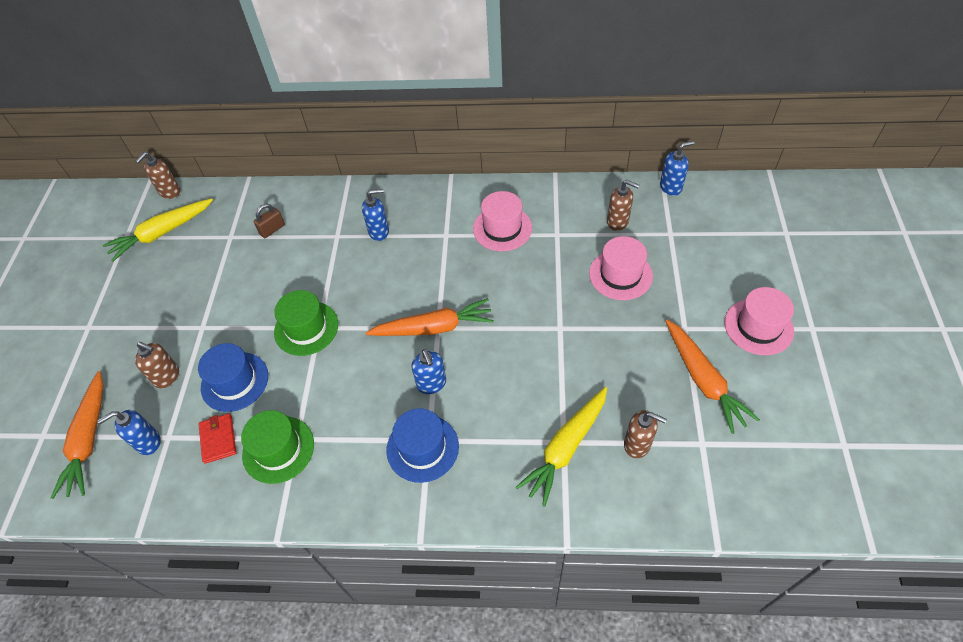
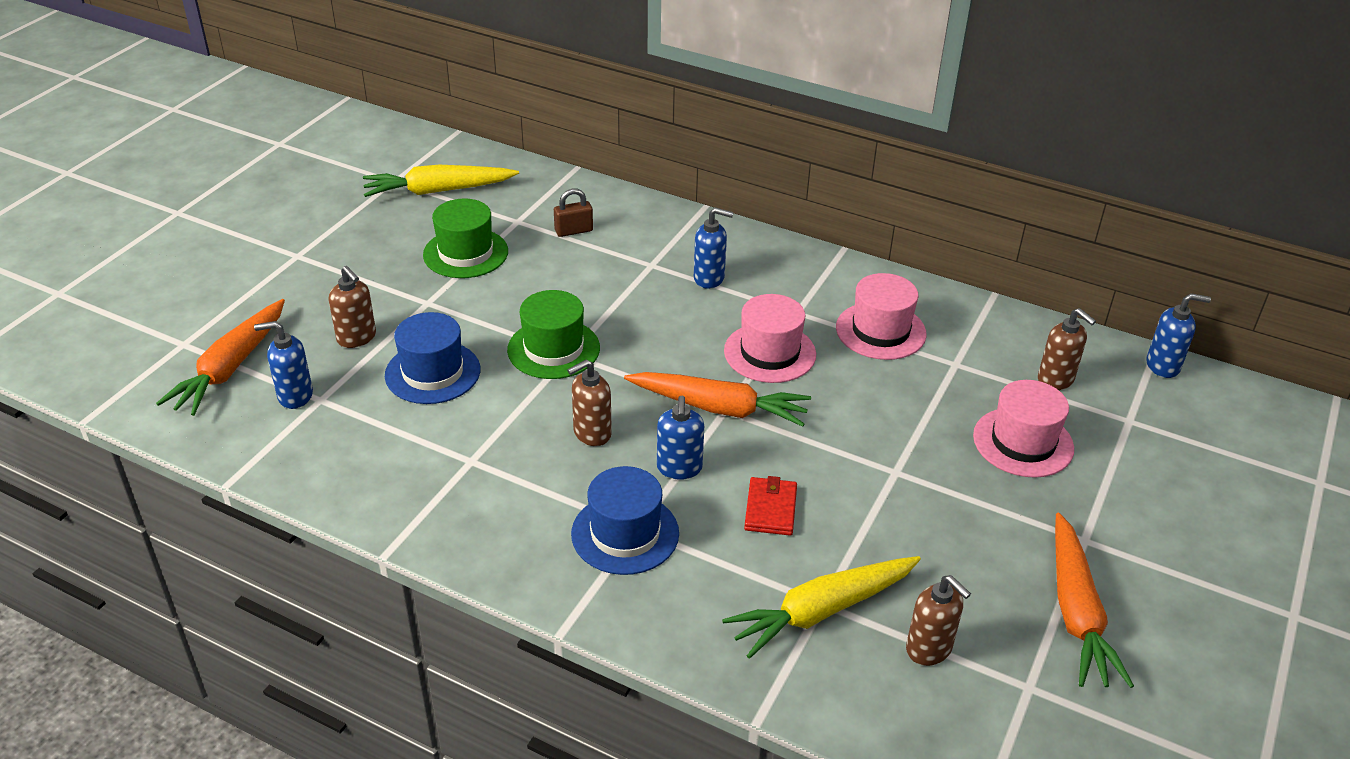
camera: 20 degrees right, 15 degrees down
(169, 192) = (472, 151): brown soap dispenser -> brown soap dispenser (591, 433)
(218, 439) = (377, 424): red wallet -> red wallet (770, 509)
(278, 449) = (442, 463): green hat -> green hat (465, 253)
(758, 327) = (1204, 581): pink hat -> pink hat (770, 353)

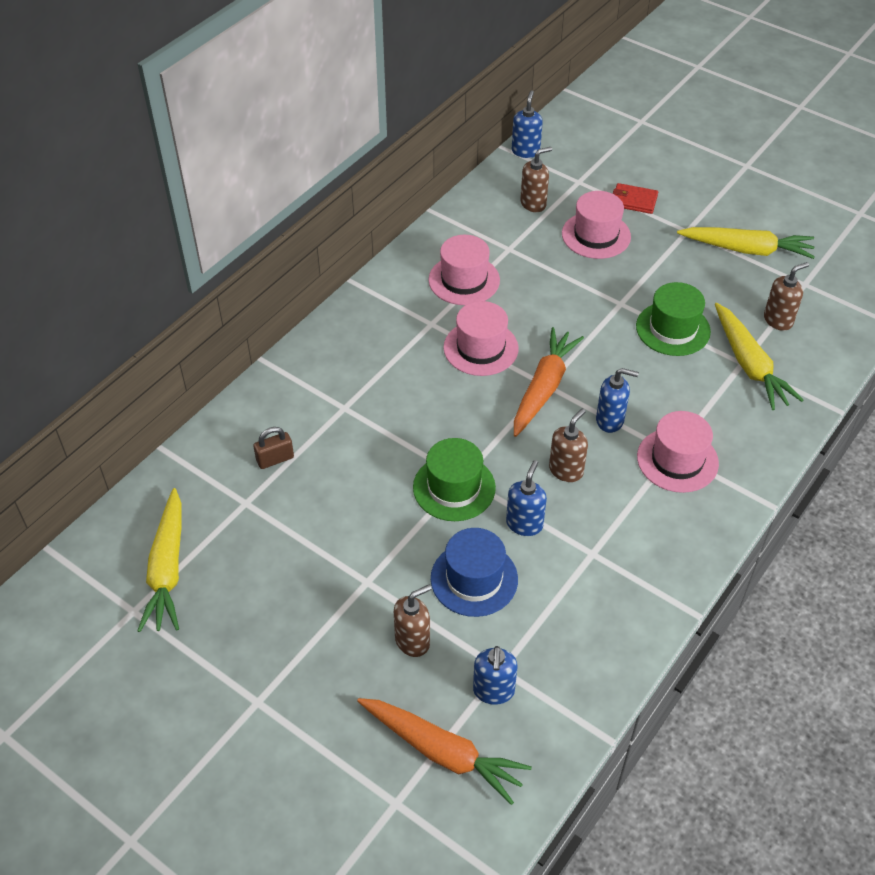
camera: 80 degrees left, 10 degrees up
(465, 253) = (291, 548): green hat -> green hat (673, 329)
(573, 231) = (275, 459): brown padlock -> brown padlock turned 75 degrees clockwise
(591, 433) = (566, 470): brown soap dispenser -> brown soap dispenser turned 120 degrees counterclockwise
(625, 533) = (677, 460): blue hat -> pink hat
(709, 278) = (374, 371): blue soap dispenser -> blue soap dispenser (524, 524)
(770, 509) = (655, 375): red wallet -> red wallet (634, 201)
(1076, 612) = (747, 249): orange carrot -> yellow carrot

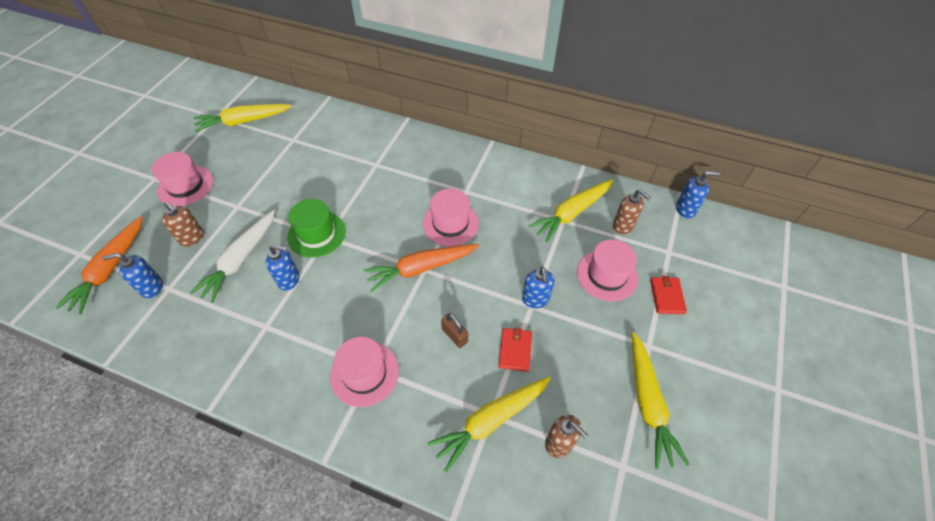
camera: 75 degrees right, 5 degrees up
(275, 459) = (327, 144): brown padlock -> brown padlock (455, 335)
(464, 280) = (517, 200): pink hat -> pink hat (185, 186)
(474, 579) = (240, 260): blue hat -> white carrot
(501, 239) = (571, 213): none -> yellow carrot
(543, 388) = (421, 268): orange carrot -> orange carrot turned 150 degrees clockwise
(566, 470) = (342, 297): brown soap dispenser -> none
(610, 420) = (397, 318): blue soap dispenser -> blue soap dispenser (535, 299)
(673, 329) = (515, 350): green hat -> red wallet

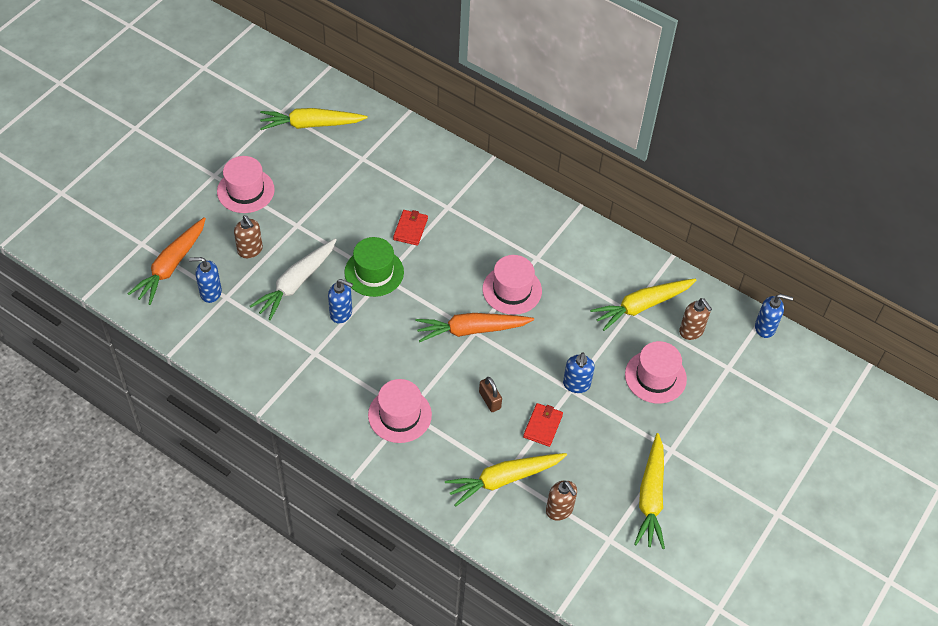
camera: 10 degrees right, 0 degrees up
(666, 296) = (707, 410): red wallet -> red wallet (410, 229)

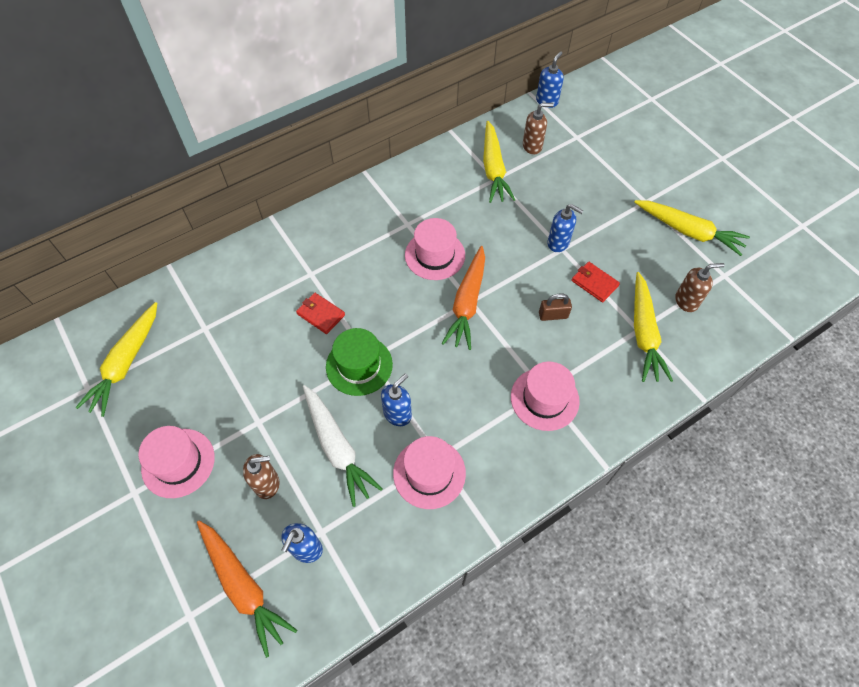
camera: 65 degrees left, 5 degrees up
(655, 377) = (569, 186): pink hat -> pink hat (429, 473)

